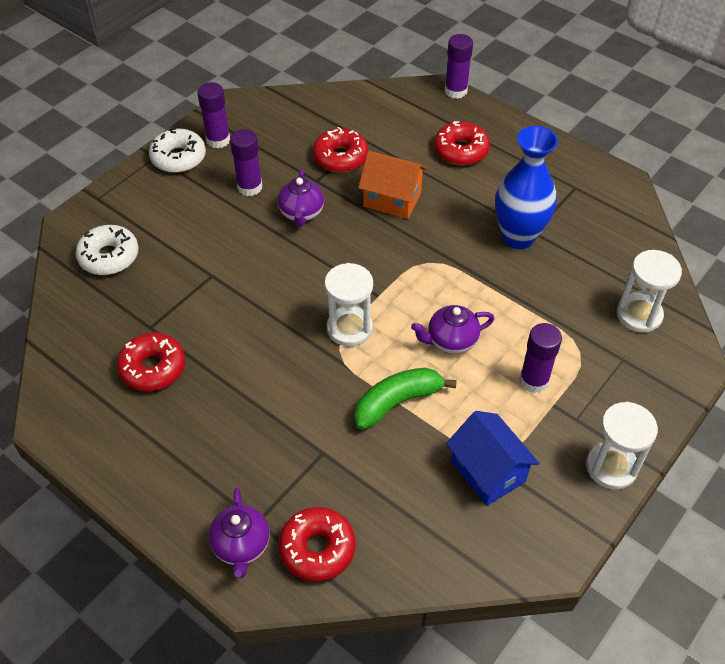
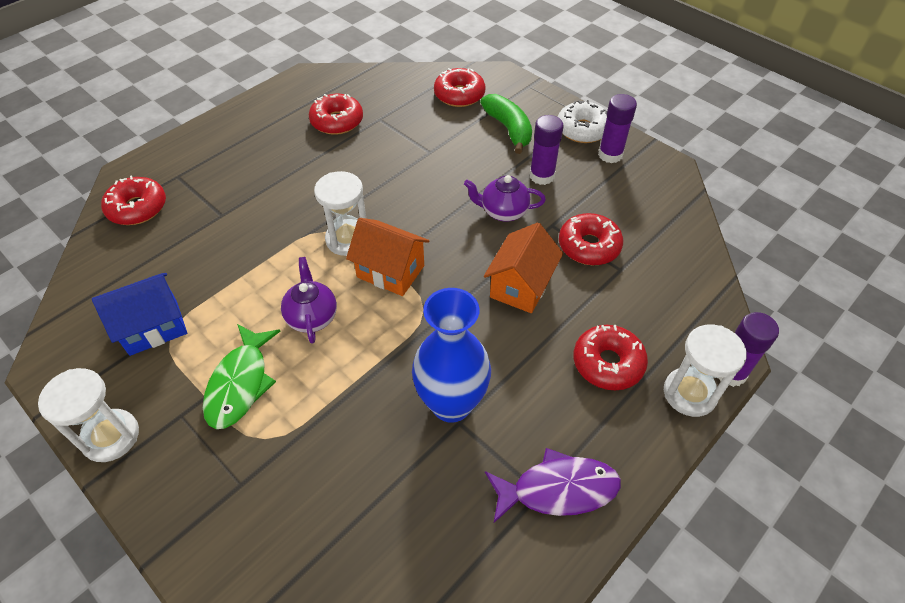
camera: 95 degrees right, 0 degrees up
(109, 257) = (459, 95): white donut -> red donut
(241, 546) = (161, 168): purple teapot -> none
(387, 289) = (390, 271): none -> orange house
(397, 402) = (253, 268): green banana -> green banana (509, 129)
(534, 380) = (240, 383): purple glue stick -> green fish
(570, 178) = (558, 489): none -> purple fish
(639, 315) = (300, 522): white hourglass -> white hourglass (689, 393)

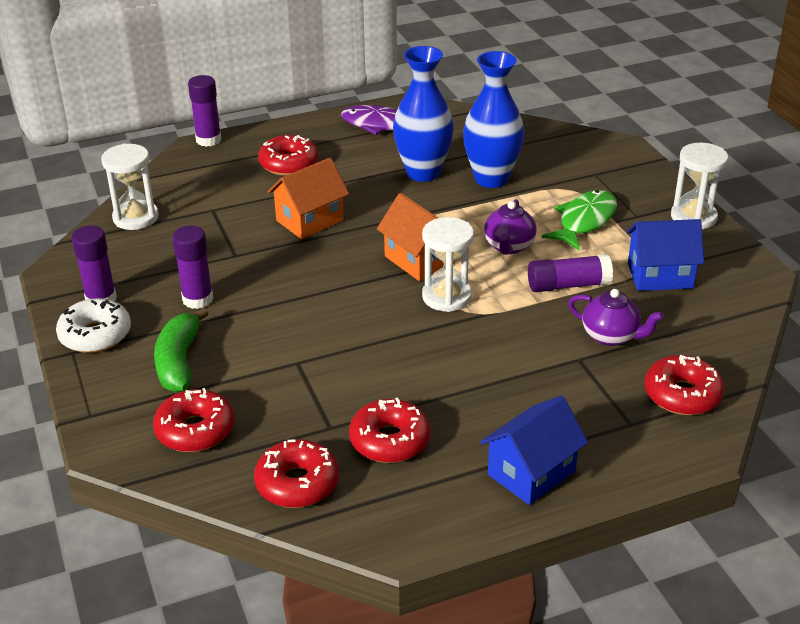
camera: 155 degrees left, 15 degrees down
(240, 128) = (531, 473): none -> blue house
(243, 286) = (568, 285): none -> purple glue stick
(367, 423) = (491, 179): none -> blue vase
(503, 212) = (271, 278): purple teapot -> purple teapot (611, 336)
(589, 246) = (220, 231): red donut -> red donut (297, 483)
(689, 393) = (249, 138): white hourglass -> white hourglass (136, 218)

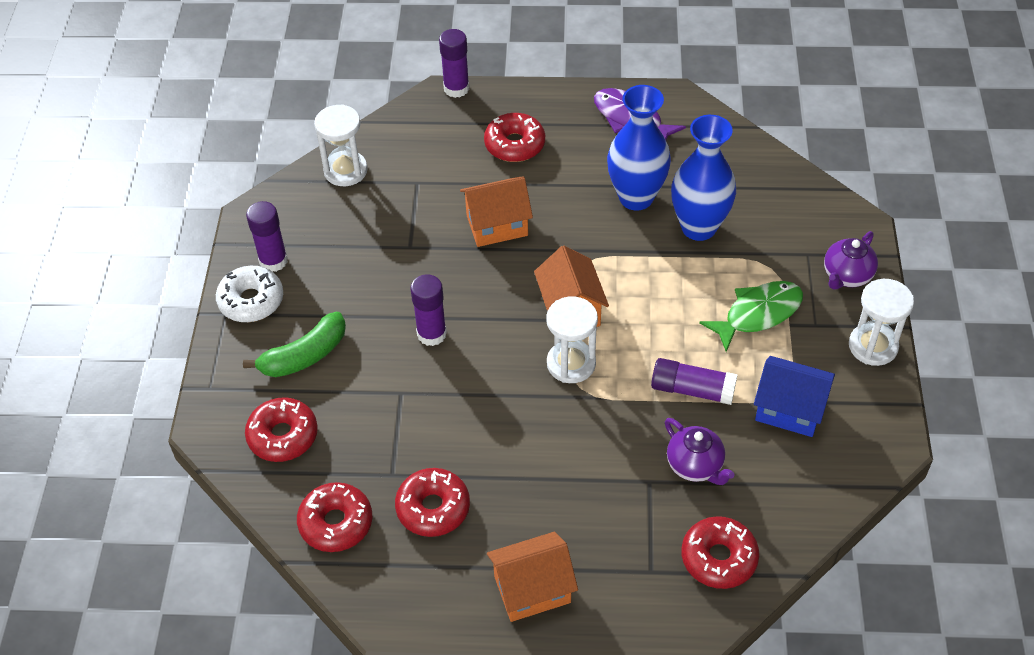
camera: 25 degrees right, 15 degrees up
(179, 362) = (304, 356): green banana -> green banana turned 150 degrees counterclockwise
(197, 299) = (352, 289): purple glue stick -> purple glue stick (431, 334)
(509, 246) = (664, 322): purple teapot -> purple teapot (846, 276)
(531, 473) = (532, 589): blue house -> orange house

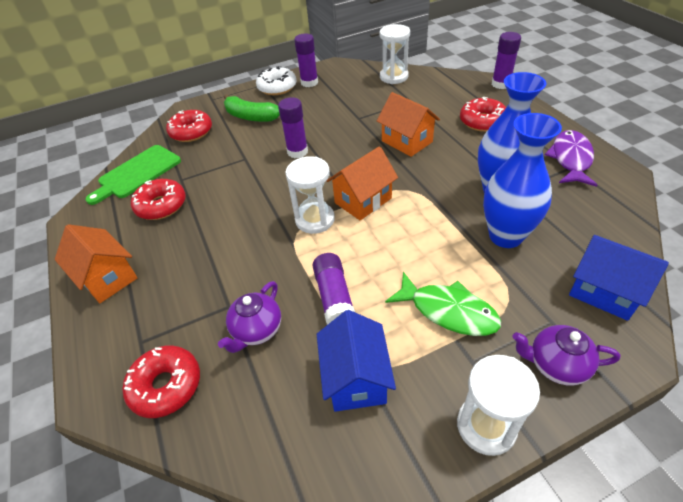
camera: 65 degrees right, 5 degrees down
(336, 523) = (137, 173): red donut -> green cutting board
(799, 204) = (604, 292): none -> blue house

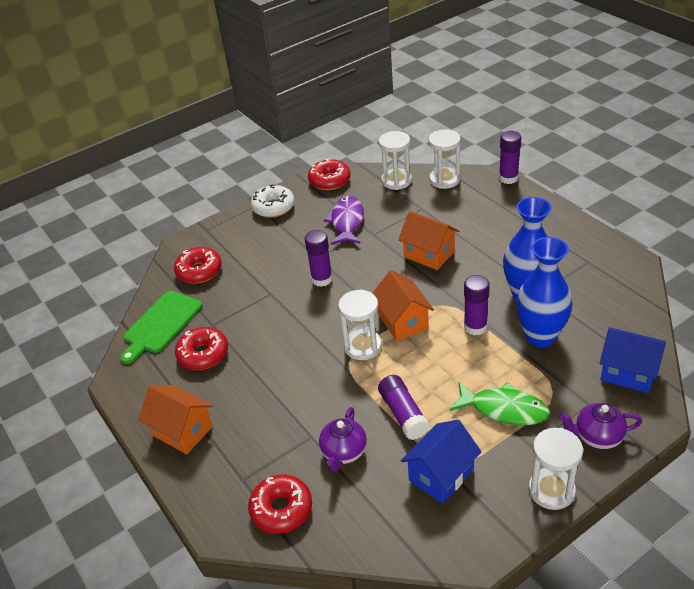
camera: 10 degrees left, 5 degrees down
(251, 117) = (257, 246): green banana -> none
(309, 82) = (307, 197): purple glue stick -> purple glue stick (475, 327)
(356, 378) = (441, 475): blue house -> blue house turned 60 degrees clockwise
(363, 200) = (403, 321): orange house -> orange house turned 60 degrees counterclockwise
(439, 80) = (444, 180): none -> white hourglass
(482, 121) = (498, 223): red donut -> red donut (329, 180)
(570, 159) = (586, 254): purple fish -> purple fish (347, 222)

